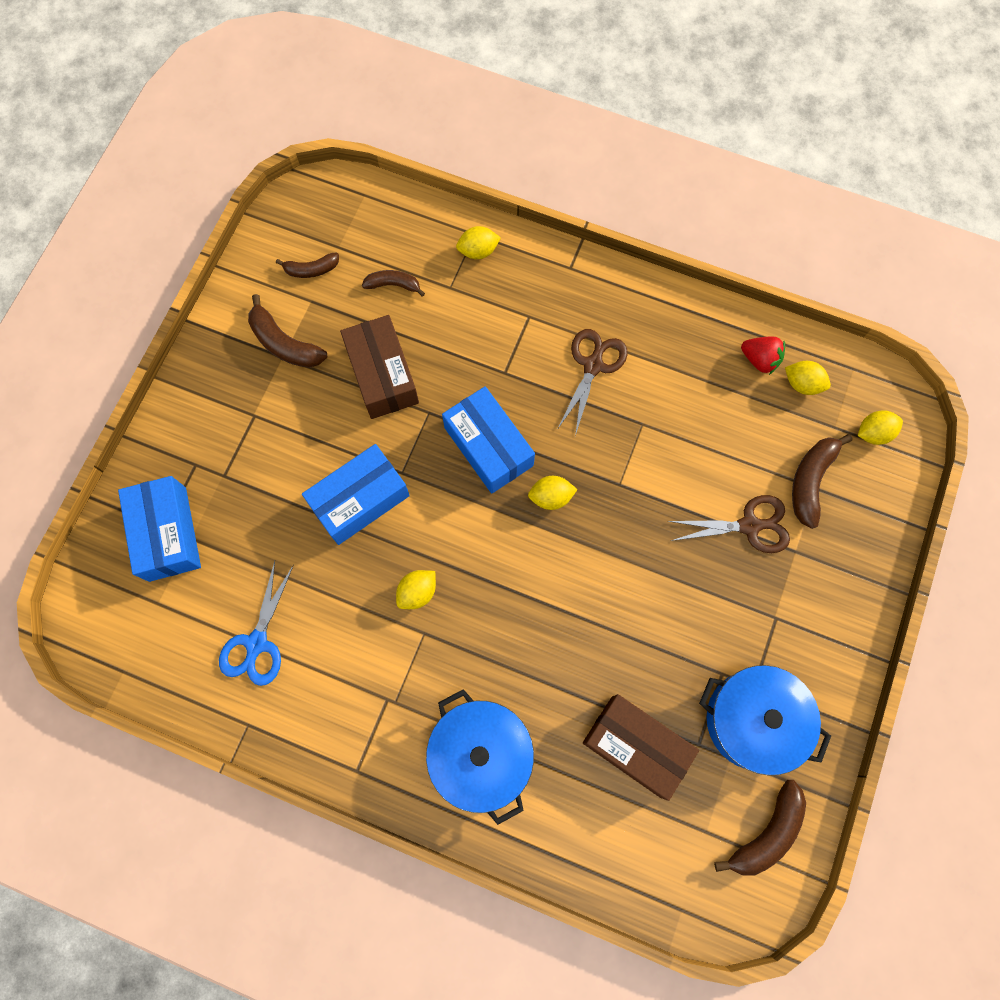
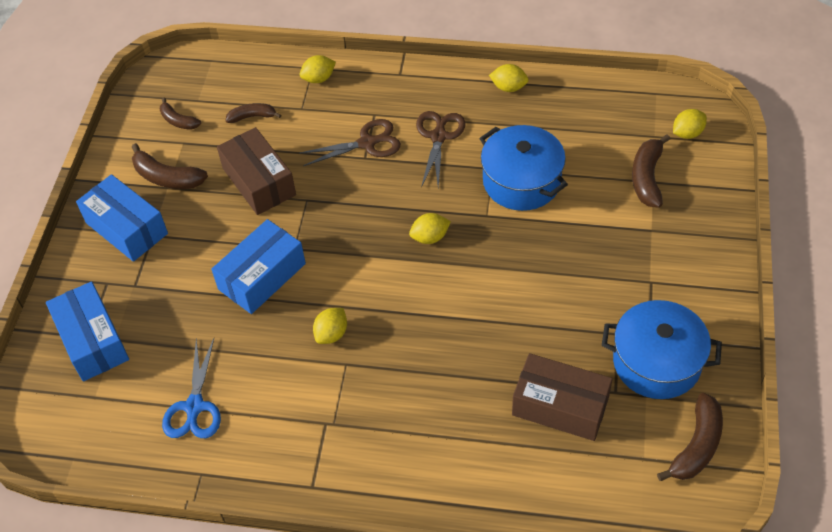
camera: 10 degrees left, 20 degrees down
(311, 270) = (178, 121): brown banana -> brown banana turned 60 degrees clockwise
(481, 754) = (423, 446): blue pot -> blue pot (521, 181)
(488, 446) = (365, 213): blue box -> blue box (126, 228)
(750, 525) = (607, 220): brown scissors -> brown scissors (367, 143)
(759, 360) = (577, 103): red strawberry -> none
(802, 384) = (617, 112): yellow lemon -> yellow lemon (508, 87)

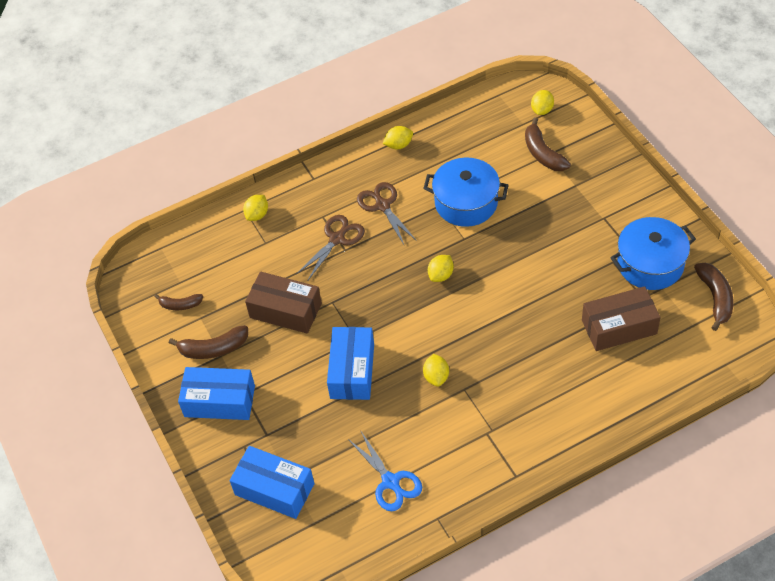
camera: 35 degrees left, 0 degrees up
(252, 117) = (234, 269): brown banana -> none

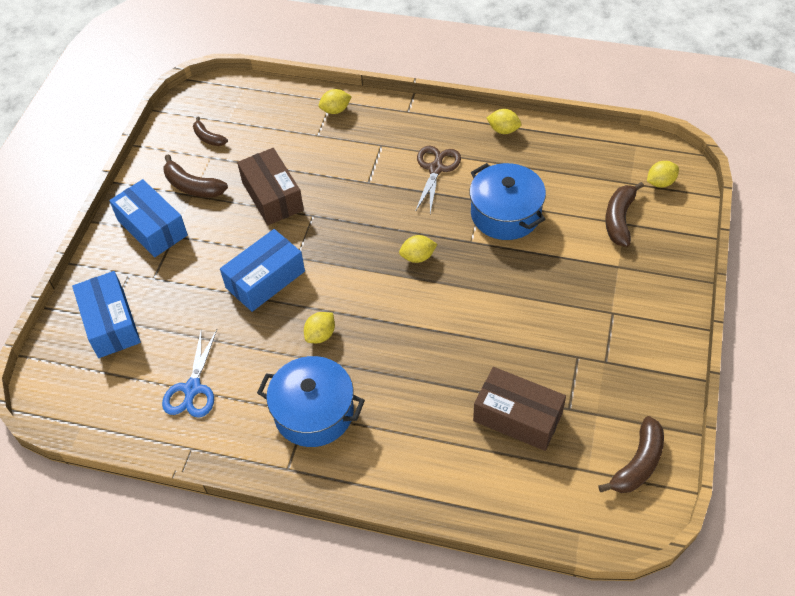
camera: 40 degrees right, 0 degrees up
(337, 239) = (372, 169): brown scissors -> none
(650, 264) = (609, 385): blue pot -> blue pot (314, 412)

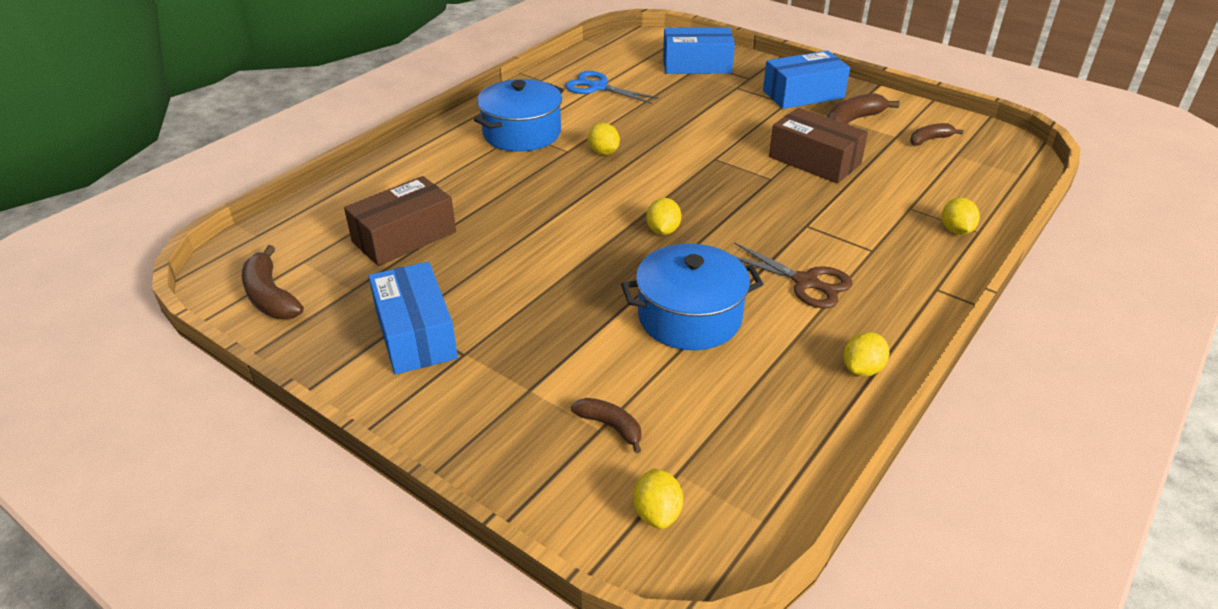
camera: 110 degrees right, 15 degrees down
(265, 279) = (696, 137): blue box -> blue box (416, 334)
(272, 196) = (814, 160): brown box -> brown box turned 45 degrees clockwise
(619, 219) = (610, 426): brown banana -> brown banana, size x0.63

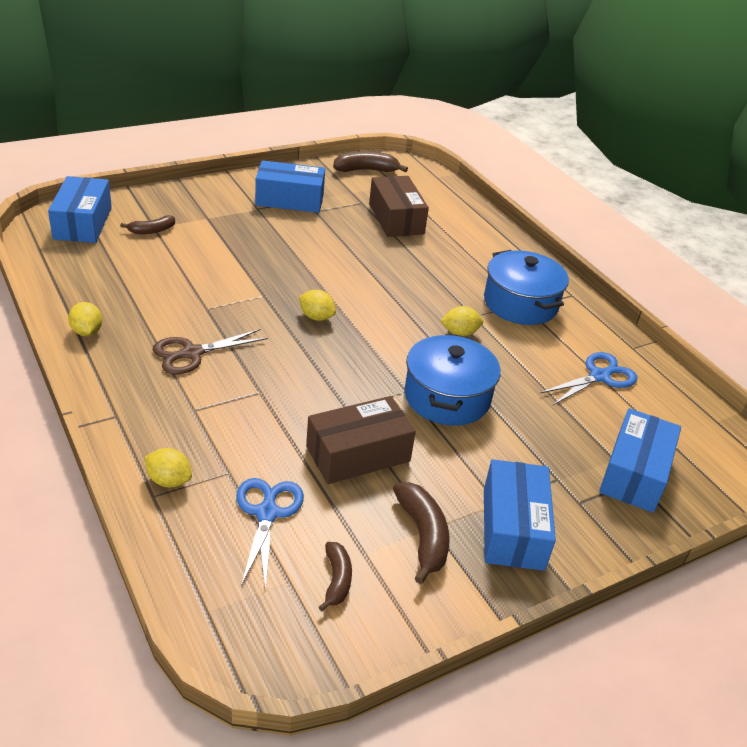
camera: 110 degrees right, 0 degrees up
(657, 513) = (83, 223): yellow lemon -> blue box
(689, 317) = (209, 289): blue pot -> blue pot (447, 397)
(920, 179) = (267, 513): none -> blue scissors

